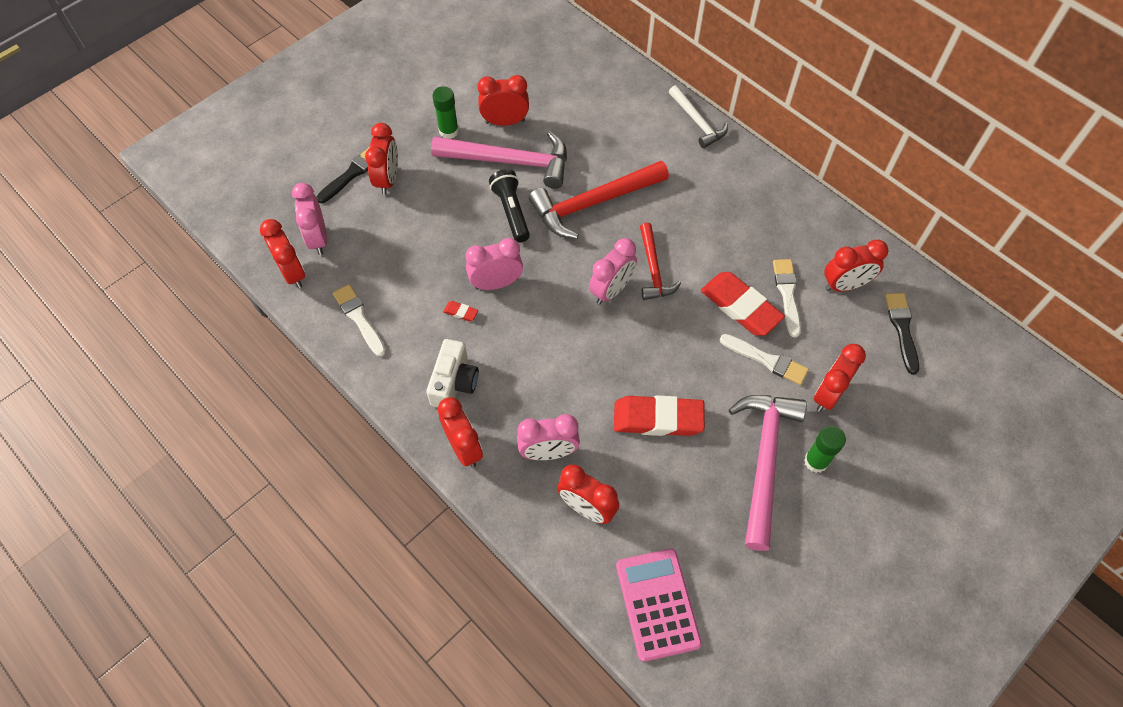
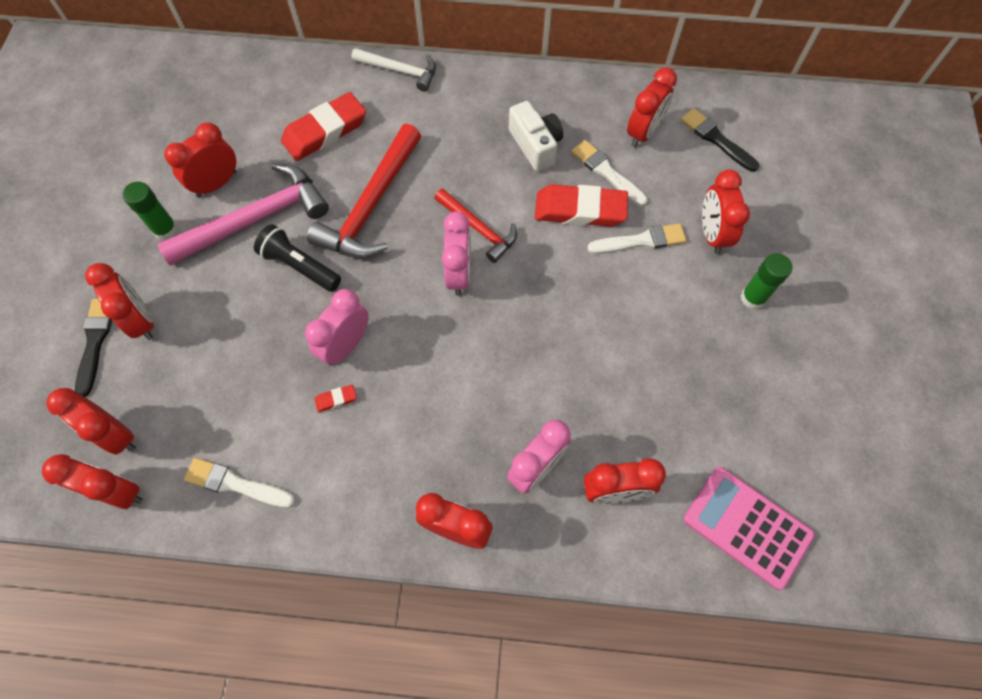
camera: 40 degrees left, 5 degrees up
(318, 238) = (116, 435): pink clock -> red clock
(454, 382) = (390, 473): white camera -> white camera (535, 145)
(658, 419) = (601, 360): red eraser -> red eraser (325, 131)
(764, 460) = (715, 328): pink hammer -> none

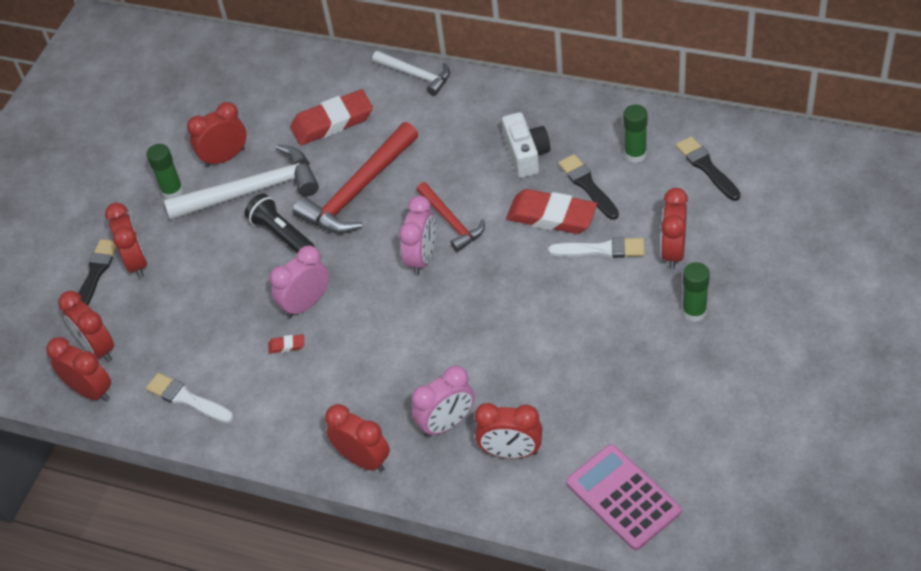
camera: 20 degrees right, 15 degrees down
(257, 219) = (253, 191): pink hammer -> white hammer
(606, 172) = (587, 186): white brush -> black brush
(643, 133) = (635, 154): red clock -> green glue stick

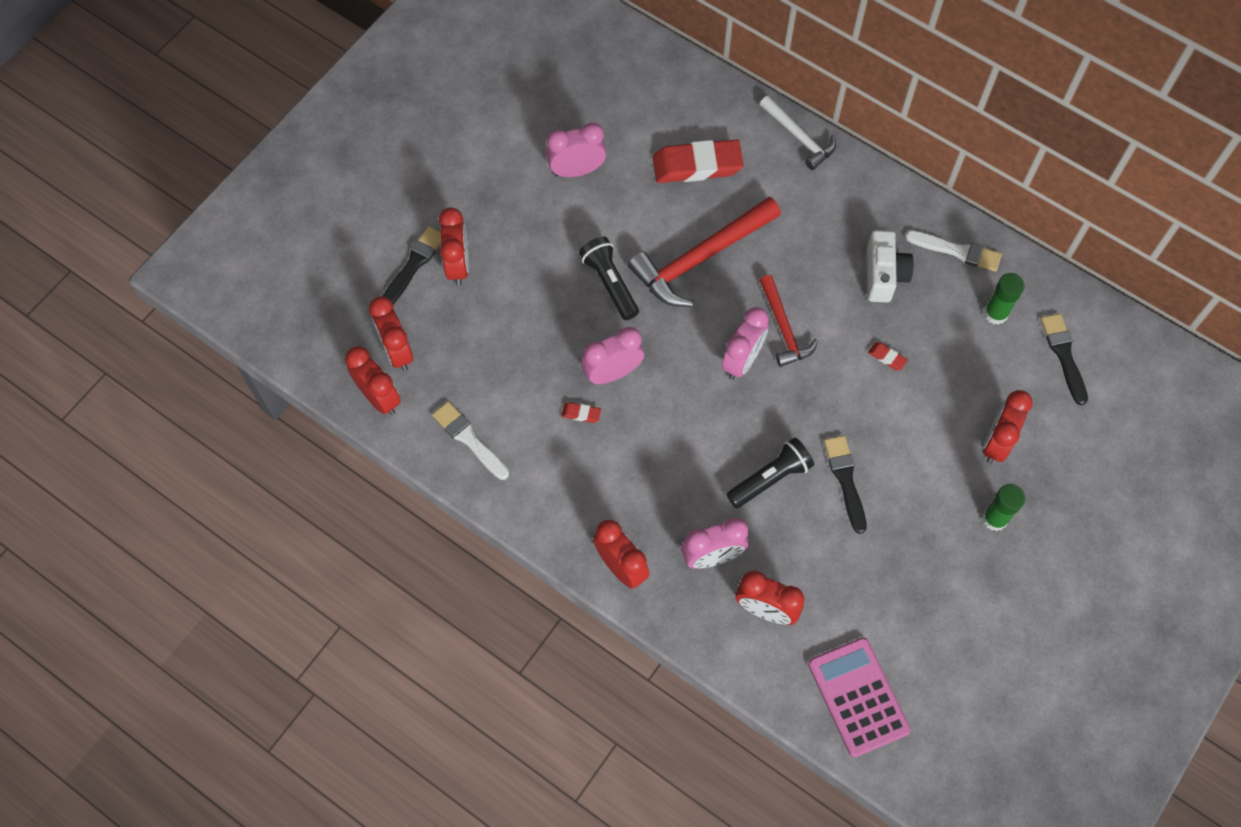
camera: 10 degrees right, 15 degrees up
(172, 191) = (514, 192): green glue stick -> none
(225, 157) = (577, 170): red clock -> pink clock
(253, 191) = (595, 221): white hammer -> none
(479, 343) = (770, 478): none -> black flashlight
(551, 216) = (887, 357): red eraser -> red eraser, size x0.41
(587, 186) = (935, 334): black brush -> black brush (845, 480)
(601, 250) = (925, 414): white brush -> white brush (957, 251)

